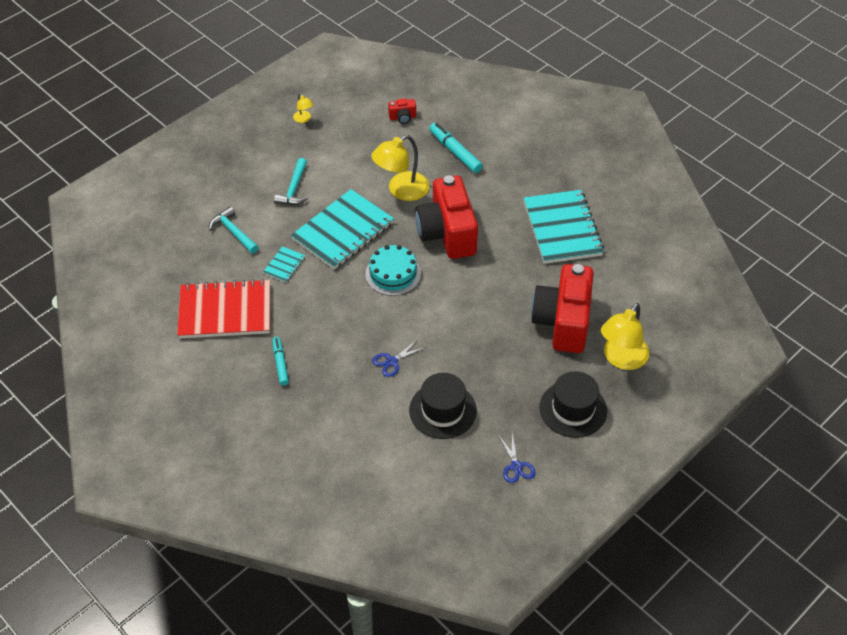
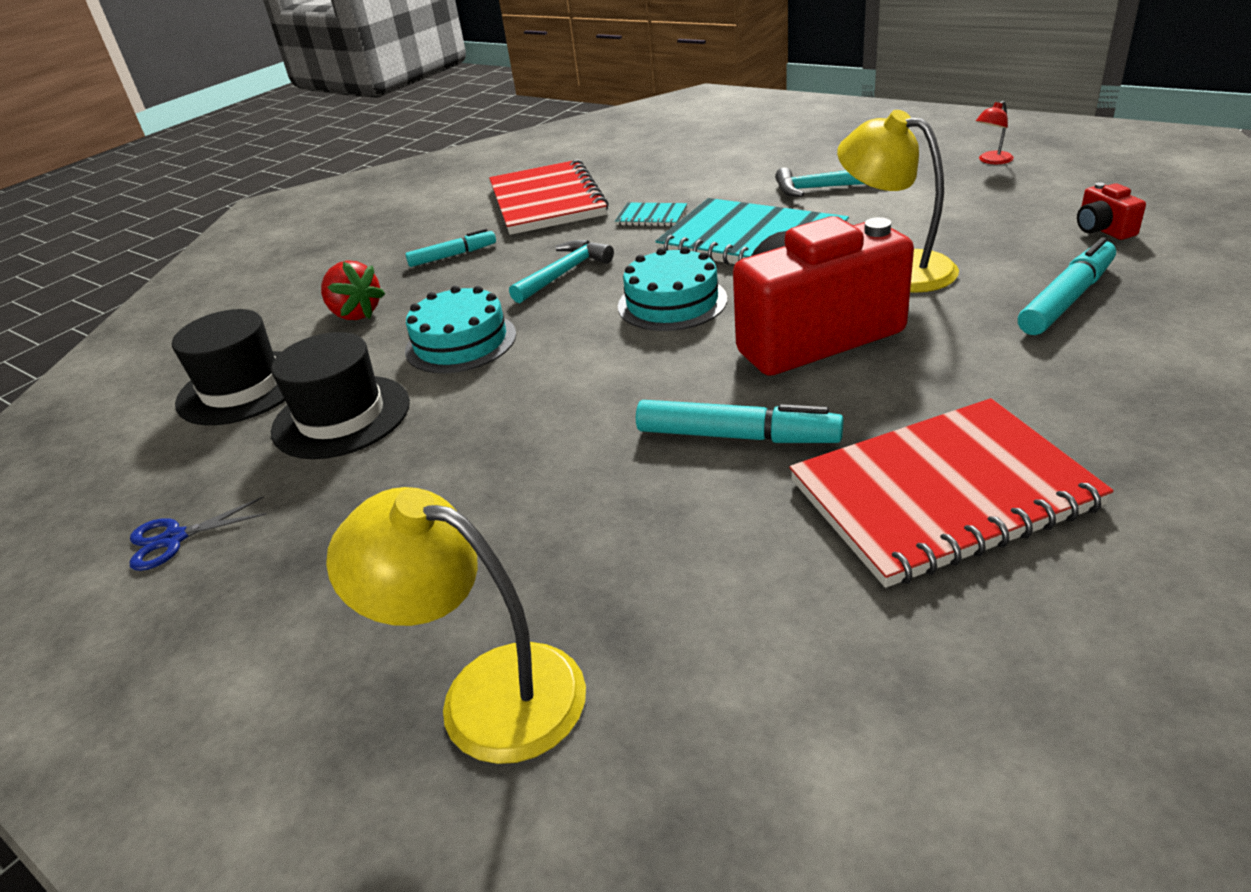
camera: 85 degrees right, 15 degrees down
(233, 232) = (702, 173): turquoise hammer -> turquoise hammer (564, 274)
(304, 119) = (991, 161): yellow lamp -> red lamp
(334, 411) = (355, 314): none -> red strawberry
(392, 361) = (461, 342): blue scissors -> turquoise cake
(511, 273) = (737, 436): none -> turquoise marker
(562, 229) = (942, 494): turquoise notebook -> red notebook
(562, 322) = (604, 547): red camera -> none
(573, 409) = (316, 610): black hat -> black hat (242, 388)

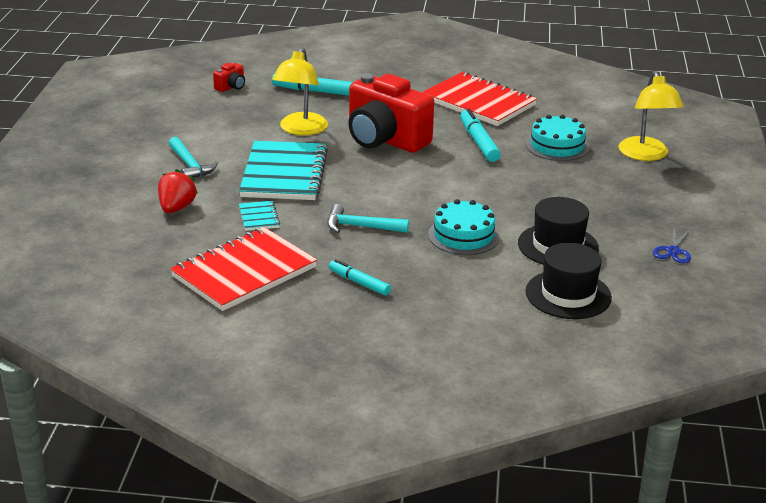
camera: 125 degrees left, 5 degrees down
(174, 539) = (673, 251): blue scissors -> blue scissors turned 75 degrees clockwise
(355, 314) = (462, 290): red strawberry -> red strawberry (176, 208)
(672, 302) = (375, 182): turquoise cake -> turquoise cake (557, 146)
(991, 161) = (130, 119): red lamp -> none

